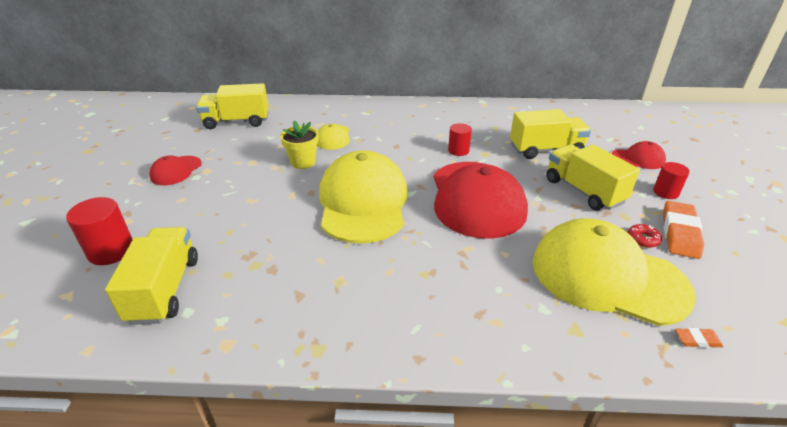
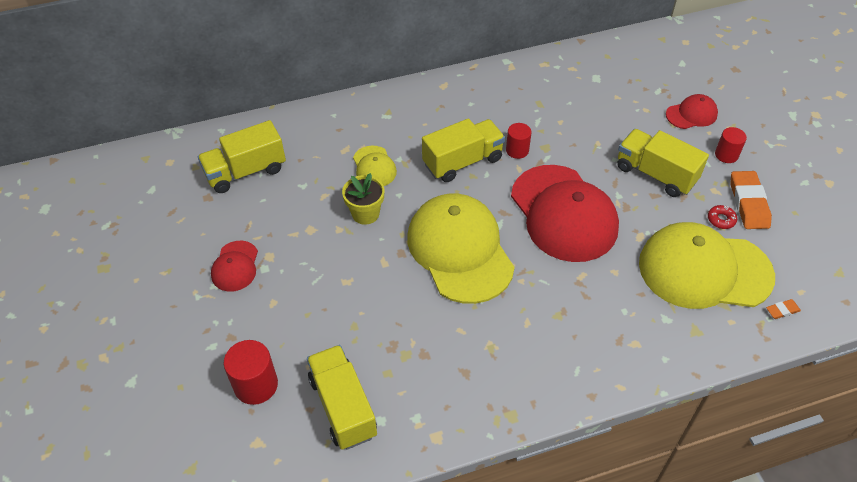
camera: 20 degrees left, 15 degrees up
(545, 150) = (602, 125): yellow truck -> yellow truck (462, 162)

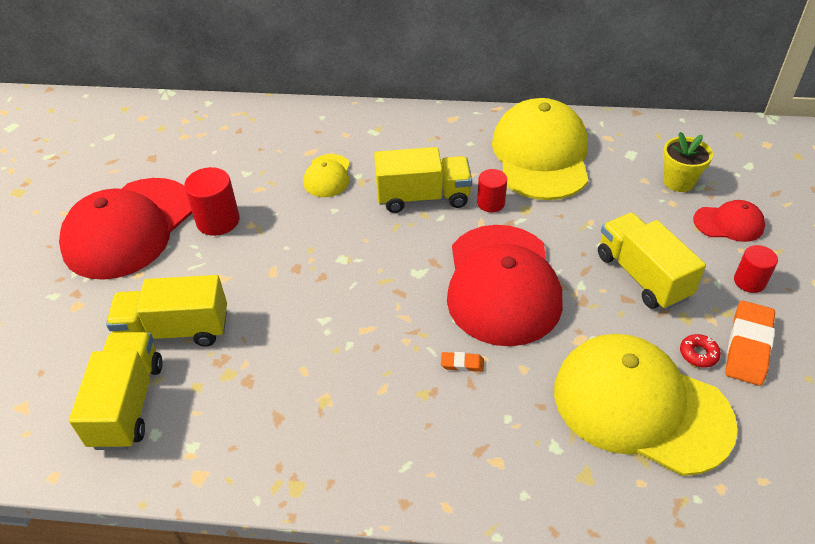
camera: 25 degrees right, 5 degrees down
(235, 266) = (129, 228): red cap -> red cap, size x2.14
(246, 171) = (202, 145): yellow truck -> yellow truck (175, 330)
(256, 385) = (63, 348): red cylinder -> red cylinder (218, 221)
(365, 214) = (287, 218): yellow flower pot -> yellow flower pot (678, 182)
(460, 250) = (359, 286): yellow cap -> yellow cap (541, 155)
(782, 310) = (722, 495): orange eraser -> orange eraser (462, 364)

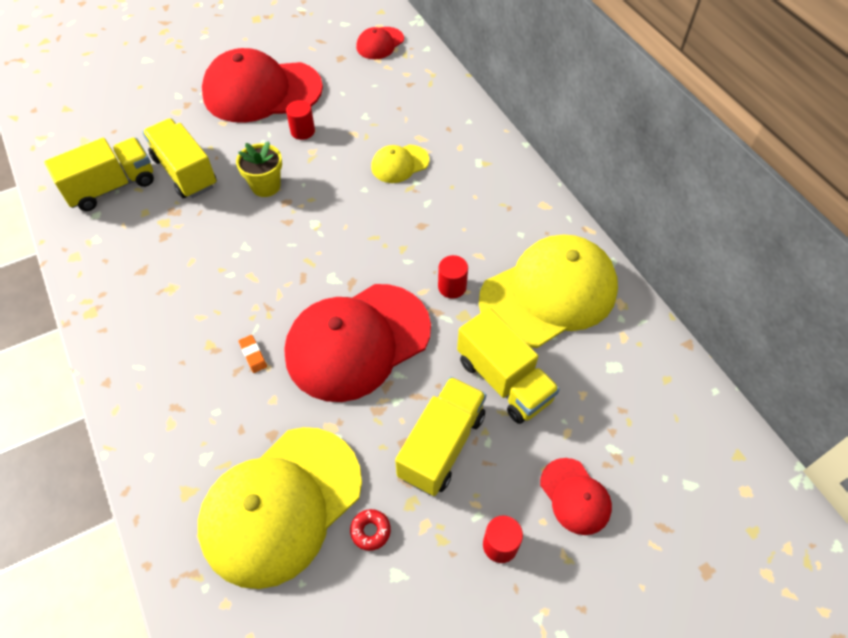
camera: 55 degrees right, 10 degrees up
(165, 126) = (380, 43): none -> red cap
(218, 221) = (302, 131): red cylinder -> red cylinder, size x0.65
(423, 197) = (422, 237): yellow truck -> yellow truck (504, 380)
(640, 406) = (281, 505): yellow cap -> yellow cap turned 135 degrees counterclockwise
(678, 182) = (605, 426): yellow flower pot -> yellow flower pot (266, 186)
(748, 346) = (407, 573): orange eraser -> none

